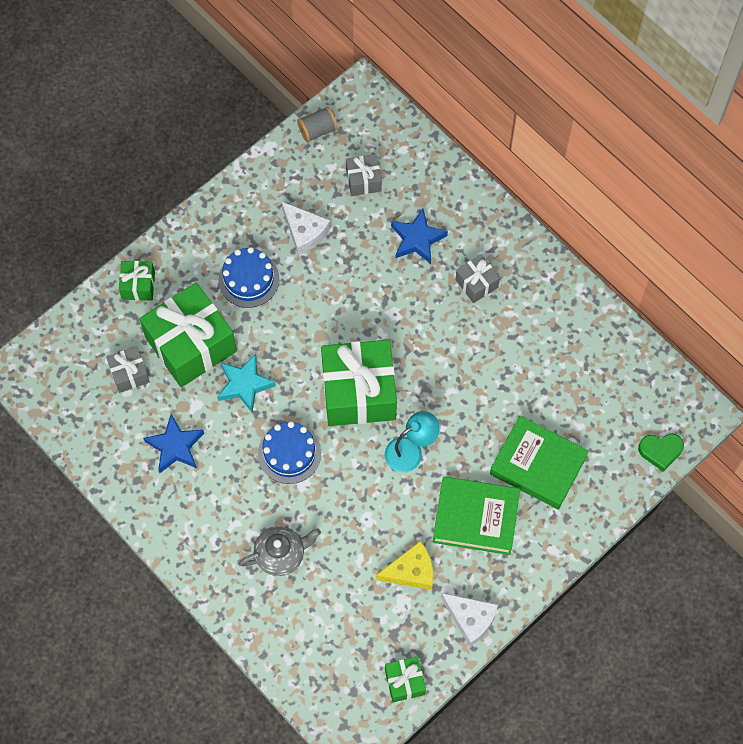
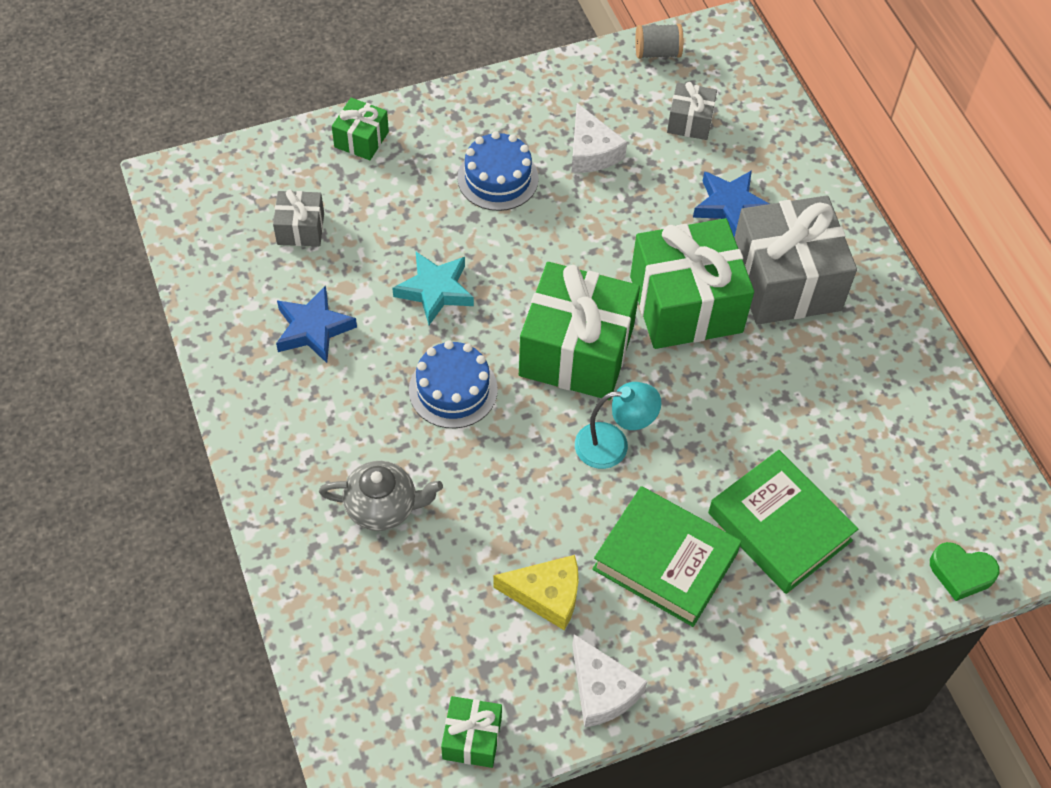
camera: 20 degrees right, 10 degrees down
(191, 345) = (391, 224): green gift -> green gift (686, 304)
(476, 283) = (785, 281): grey gift -> grey gift, size x2.10

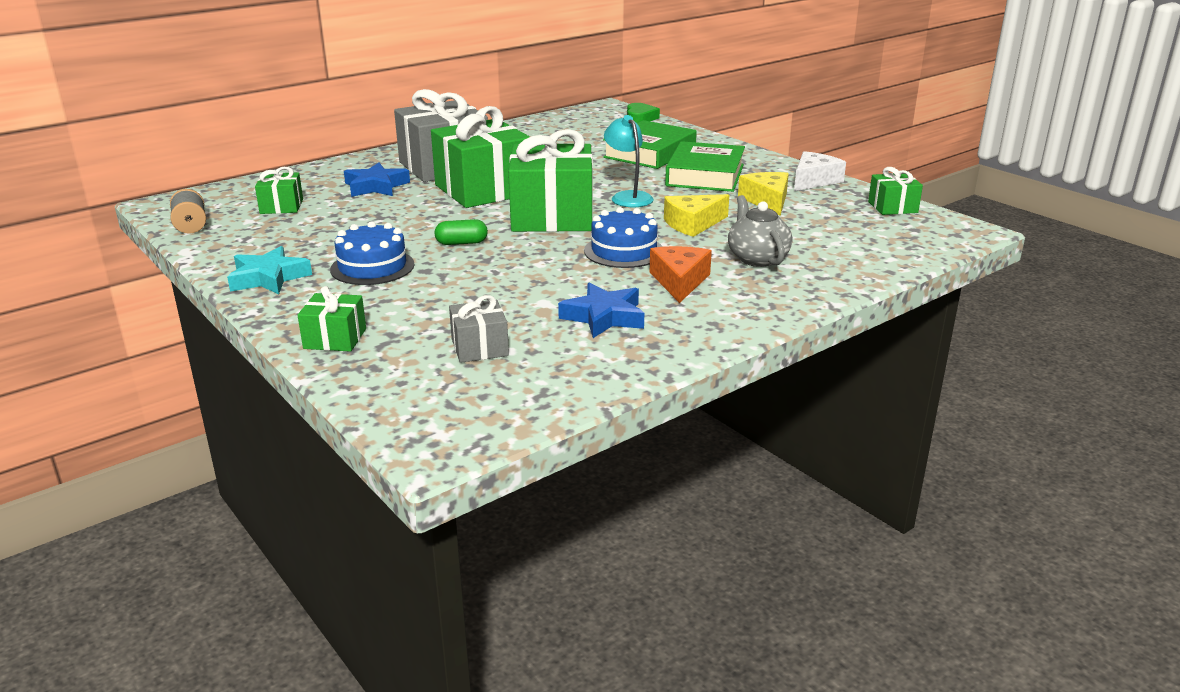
camera: 105 degrees left, 30 degrees down
(359, 413) = (679, 281): none -> orange cheese
(435, 290) = (523, 273): turquoise star -> turquoise star (268, 278)
(502, 482) = (693, 224): none -> yellow cheese
(530, 255) = (461, 243): none -> green capsule
(591, 151) = (326, 236): white cheese -> none
(690, 122) = (281, 206): grey gift -> green gift

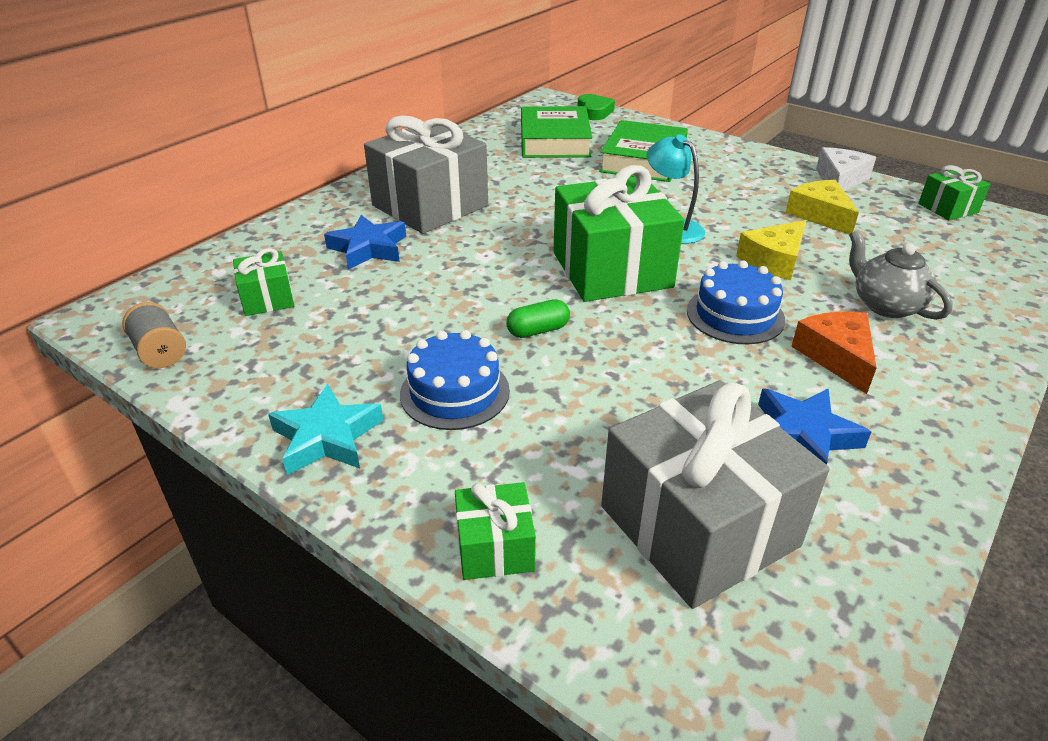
camera: 15 degrees left, 10 degrees up
(479, 347) = (698, 526): grey gift -> grey gift, size x2.10
(483, 190) = (502, 237): green gift -> none
(705, 175) = (726, 185): green book -> green book (555, 141)

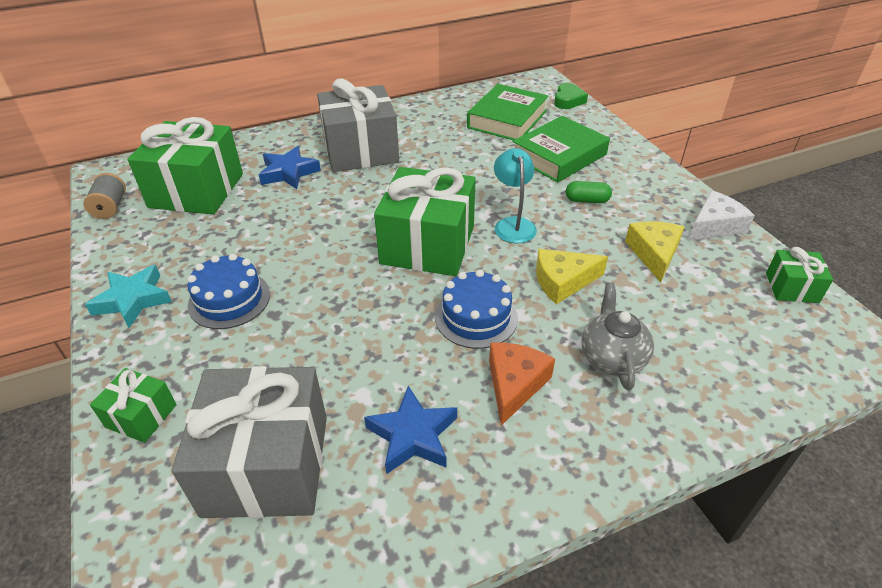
camera: 30 degrees right, 5 degrees up
(267, 299) = (196, 190): green gift -> green gift, size x2.10
(538, 330) = (326, 275): green capsule -> green capsule (587, 200)

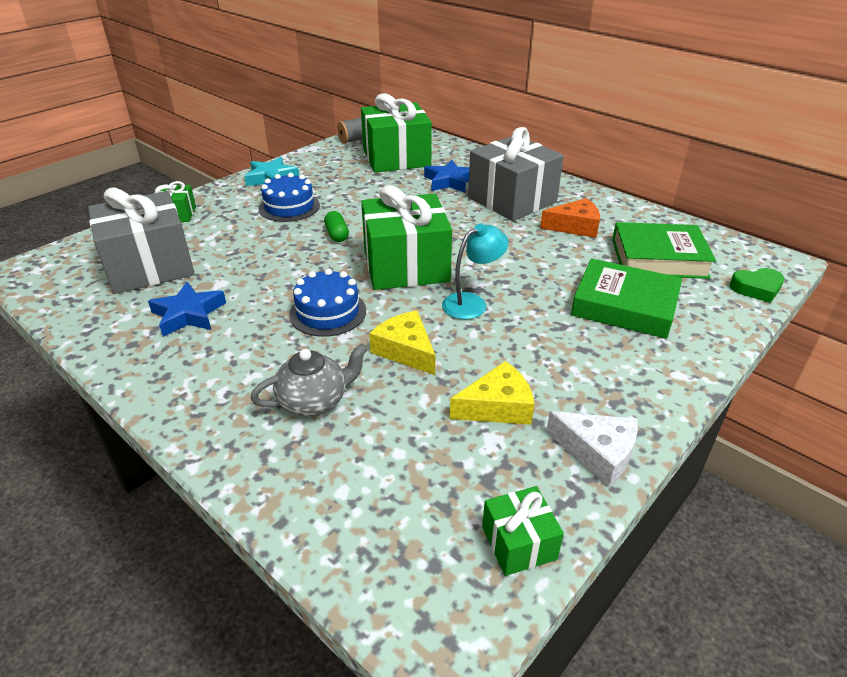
camera: 65 degrees right, 5 degrees down
(514, 384) = (257, 350): orange cheese -> orange cheese (575, 227)
(587, 200) = (556, 341): green capsule -> green capsule (337, 234)

